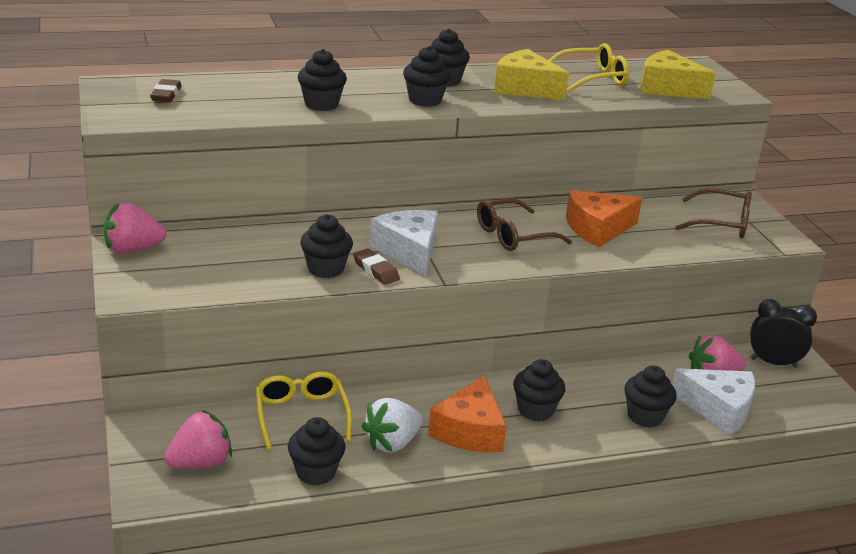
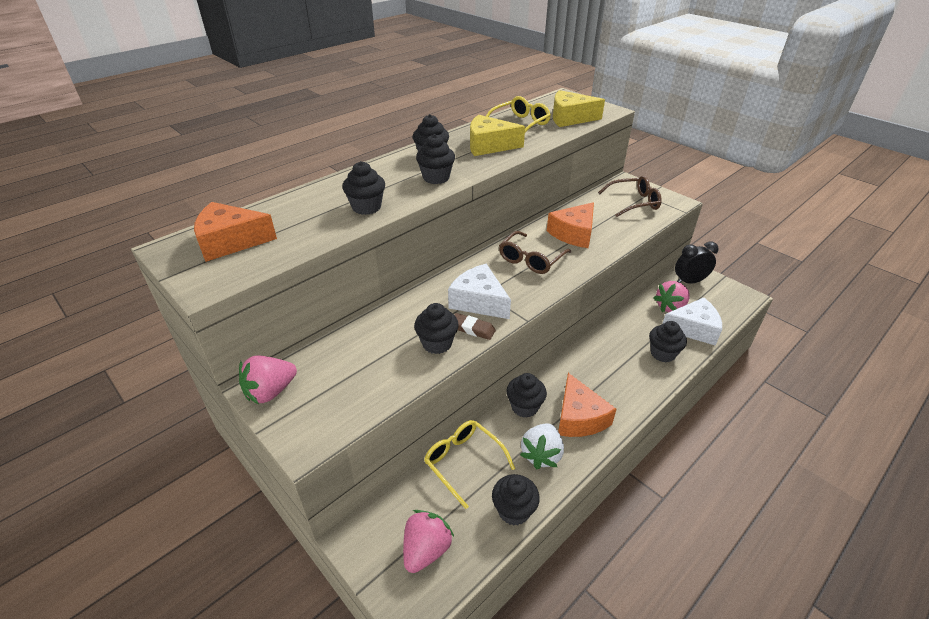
camera: 25 degrees left, 10 degrees up
(166, 95) = (230, 242): brown eraser -> orange cheese
(535, 410) = (602, 380): black cupcake -> black cupcake (524, 407)

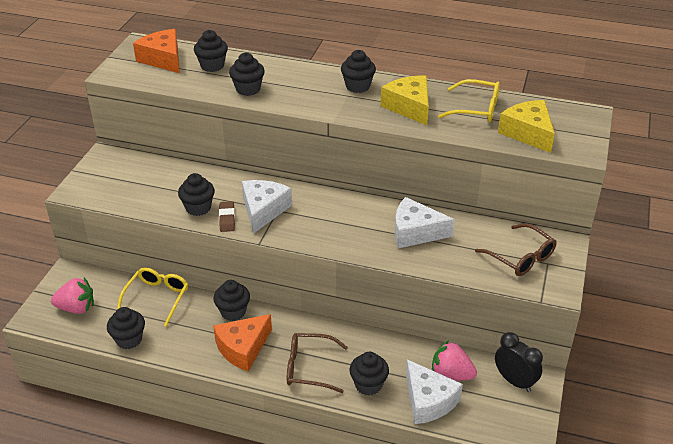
camera: 60 degrees right, 0 degrees up
(270, 391) = (107, 159): pink strawberry -> none
(436, 178) = (322, 101): black cupcake -> black cupcake (212, 66)
(531, 259) = (347, 219): brown glasses -> brown glasses (309, 368)
(541, 454) = (189, 338): white strawberry -> none
(574, 234) = (415, 232): orange cheese -> white cheese

